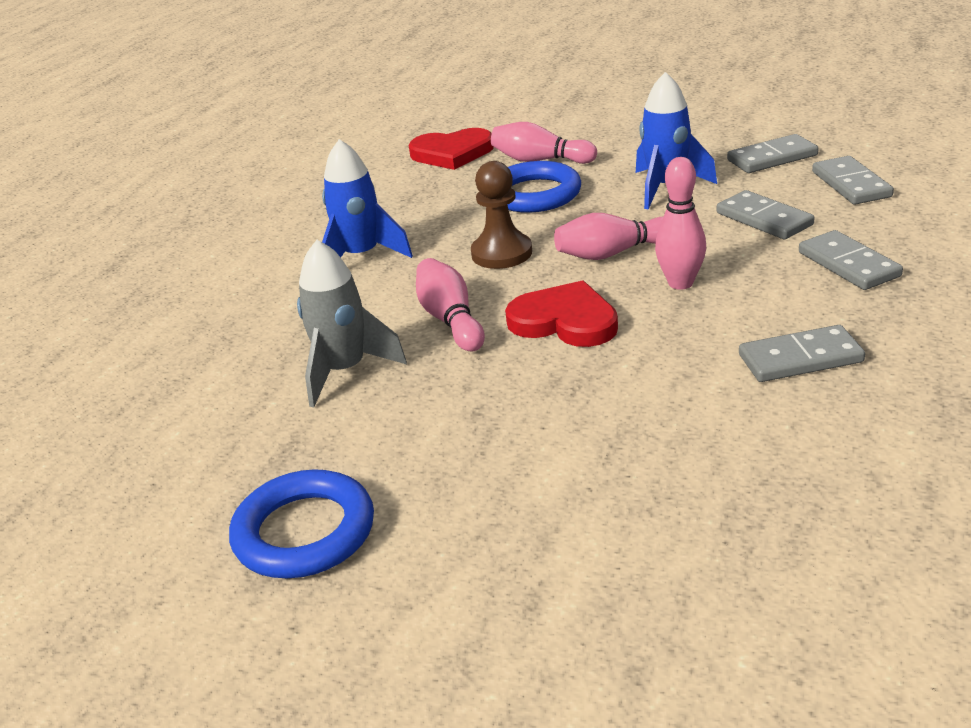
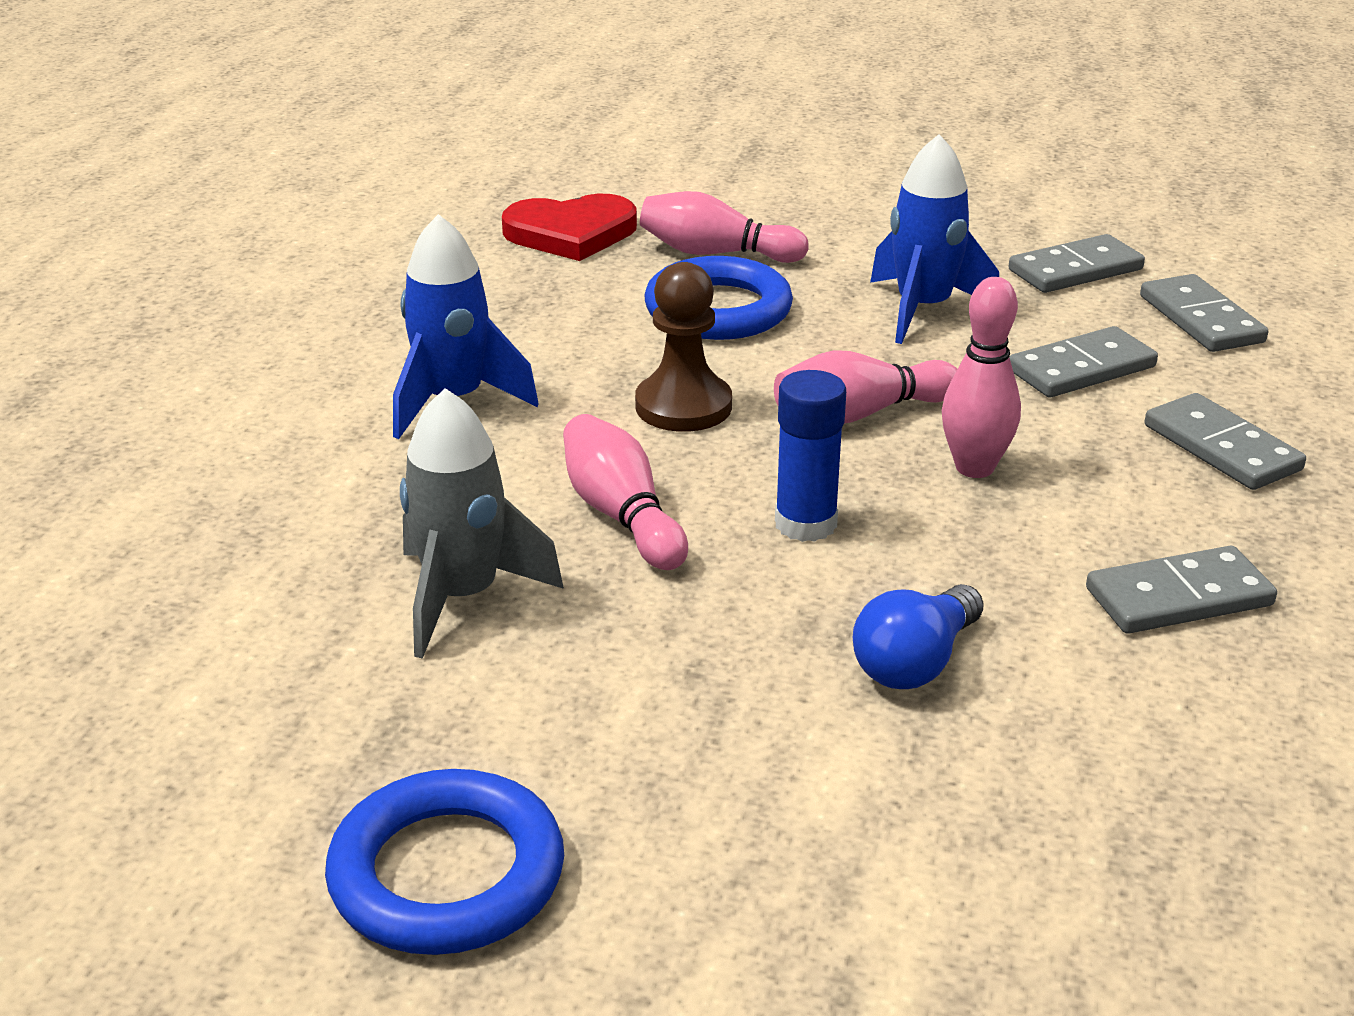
camera: 10 degrees left, 0 degrees up
(565, 321) = (805, 524): red heart -> blue glue stick
(618, 403) = (915, 662): none -> blue light bulb
(764, 219) = (1081, 369): grey domino -> grey domino turned 75 degrees counterclockwise

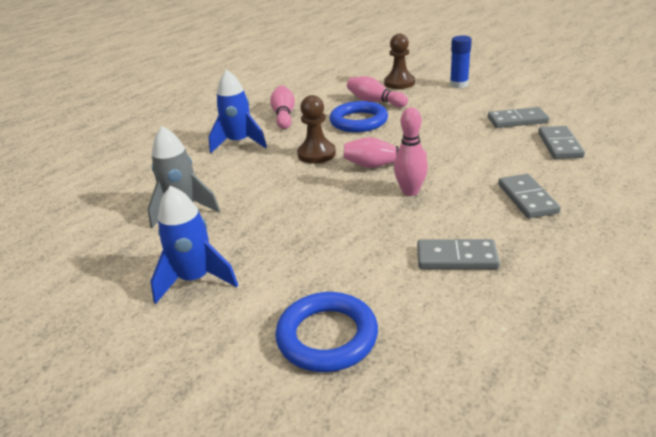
camera: 25 degrees right, 0 degrees up
(447, 874) = (92, 306): blue ring -> blue ring (327, 336)
(571, 233) = (328, 90): red heart -> none
(622, 516) = (261, 190): pink bowling pin -> pink bowling pin (284, 116)
(737, 198) = (399, 83): none -> brown pawn
(805, 524) = (325, 203): blue glue stick -> blue glue stick (459, 84)
(915, 662) = (322, 263): blue light bulb -> none
(923, 309) = (439, 129): blue rocket -> blue rocket (195, 279)
(1081, 369) = (488, 159): grey domino -> none

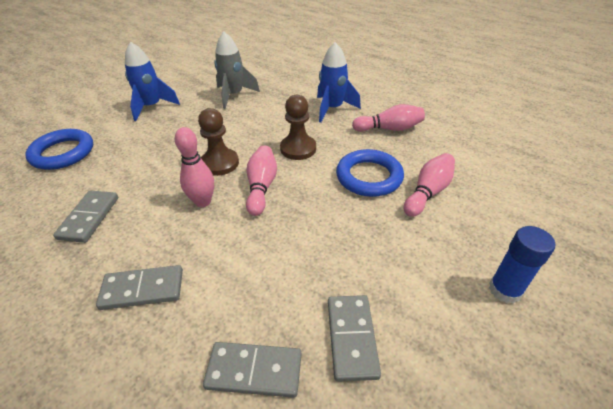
camera: 90 degrees right, 10 degrees up
(399, 83) = (499, 220): brown pawn -> brown pawn (220, 163)

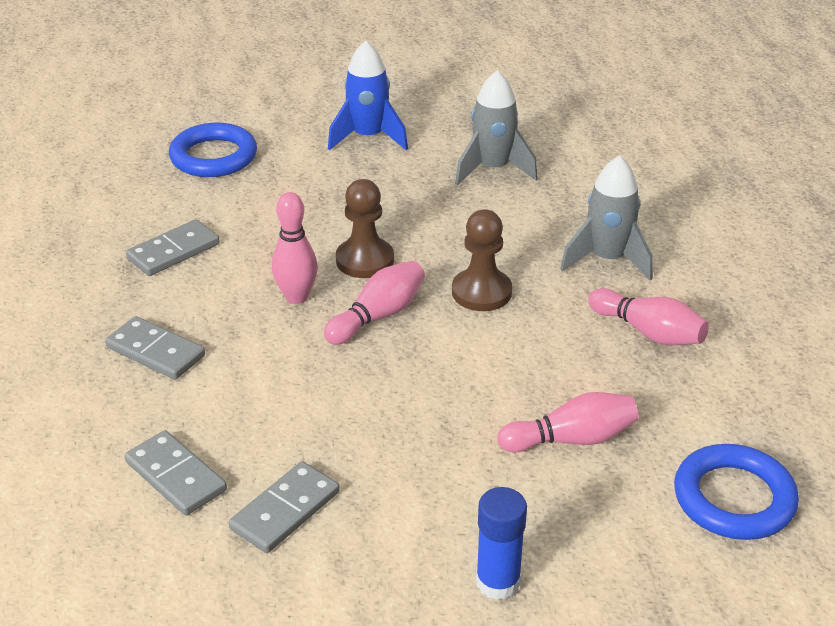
camera: 40 degrees right, 5 degrees down
(332, 109) = (607, 259): blue rocket -> grey rocket
(369, 177) = (523, 377): blue ring -> blue ring (734, 498)

